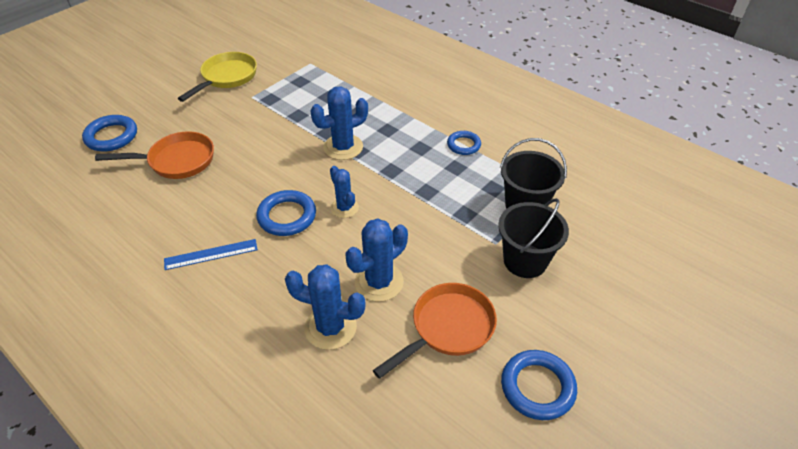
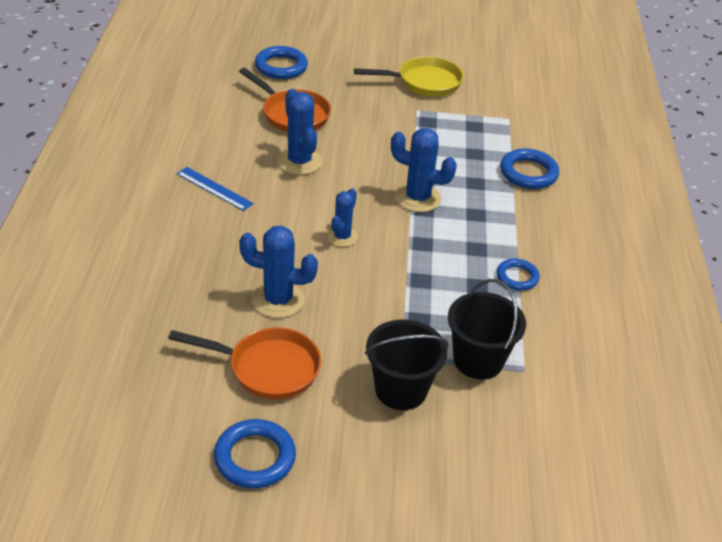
camera: 50 degrees right, 5 degrees down
(287, 216) = (296, 208): blue ring -> blue ring (528, 173)
(330, 327) = (203, 294): blue cactus -> blue cactus (299, 161)

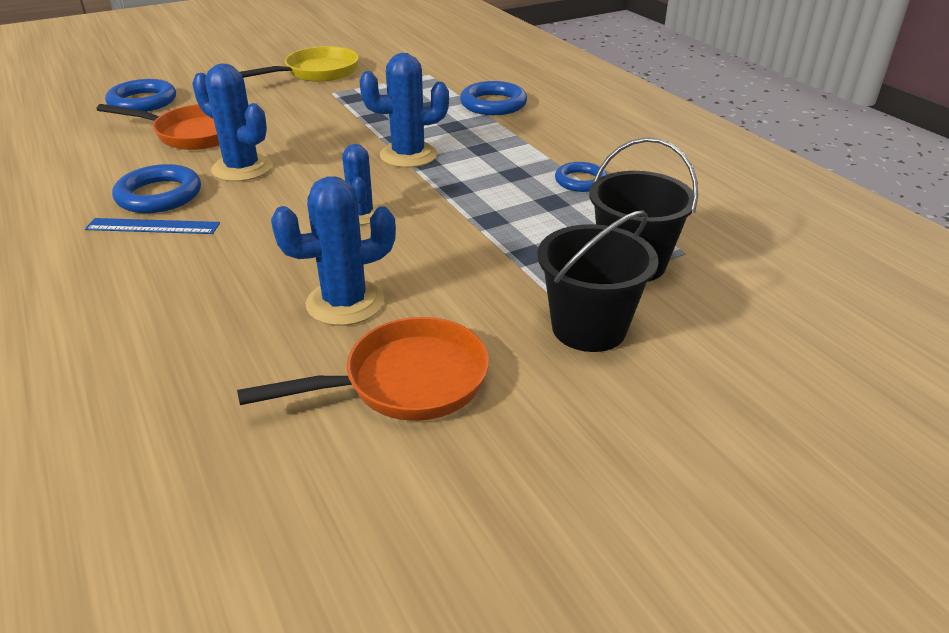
camera: 30 degrees left, 5 degrees down
(255, 458) = (499, 500): blue ring -> blue ring (159, 195)

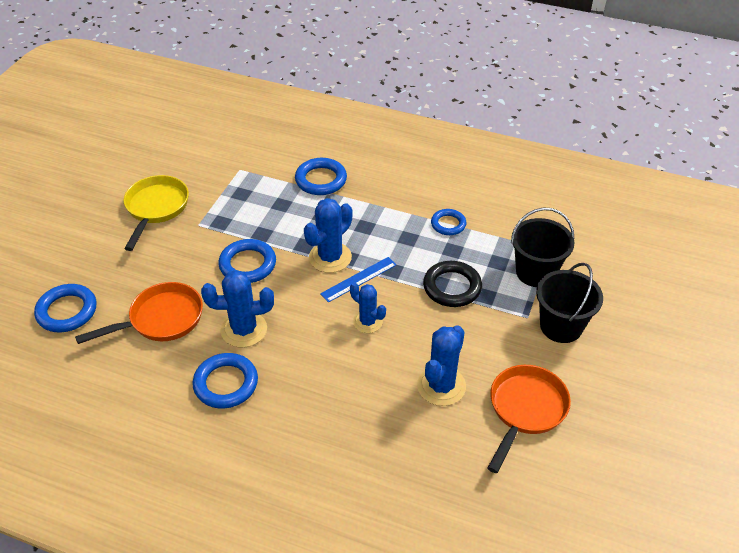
camera: 40 degrees left, 10 degrees up
(153, 226) = (262, 408): blue ruler -> blue ruler (359, 279)
(325, 130) = (247, 264): none -> blue ring
(500, 229) = (452, 287): none -> black ring

